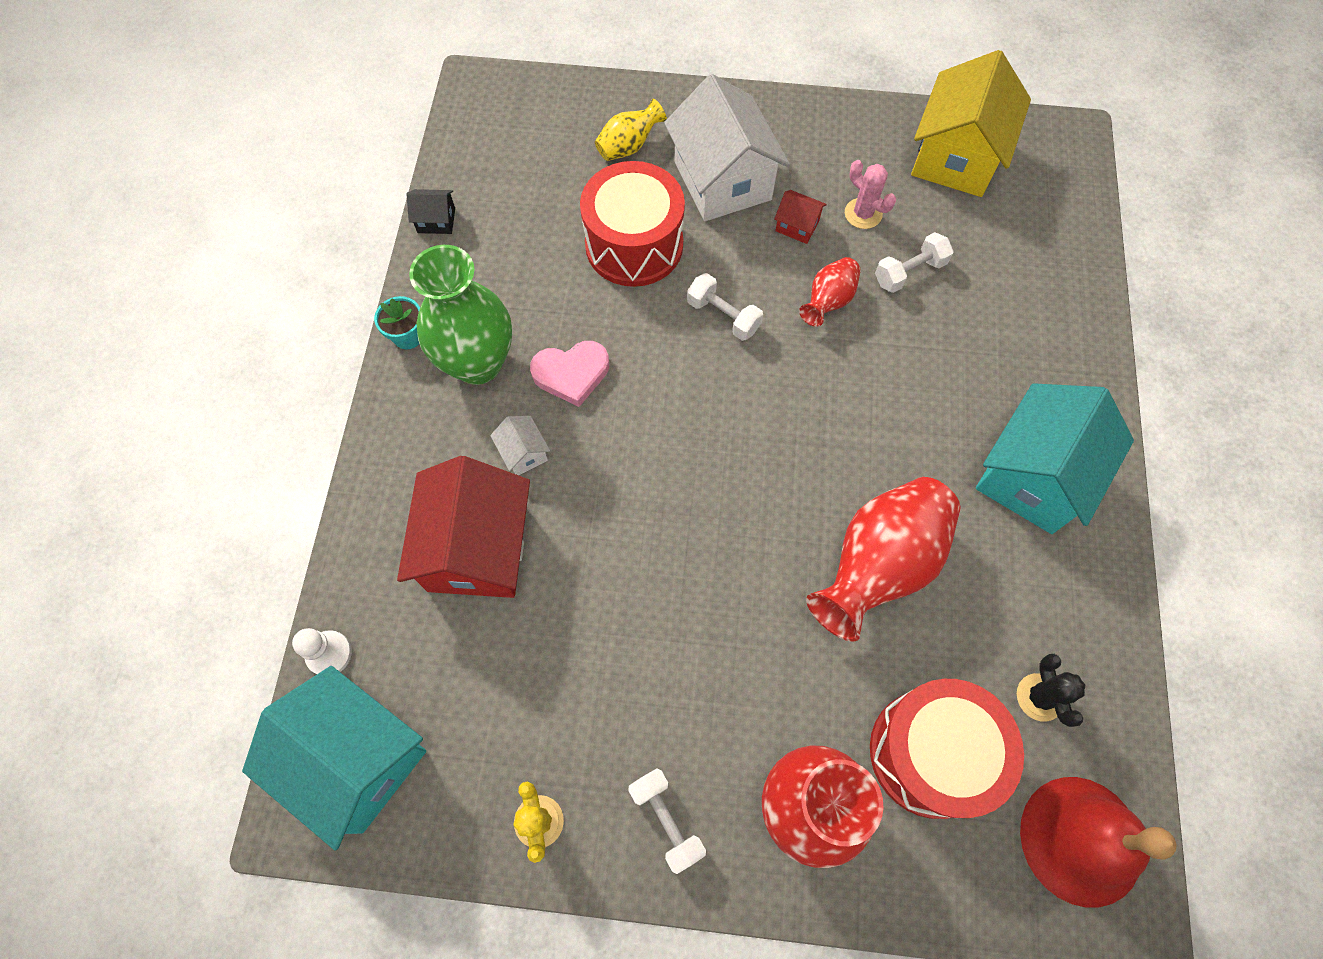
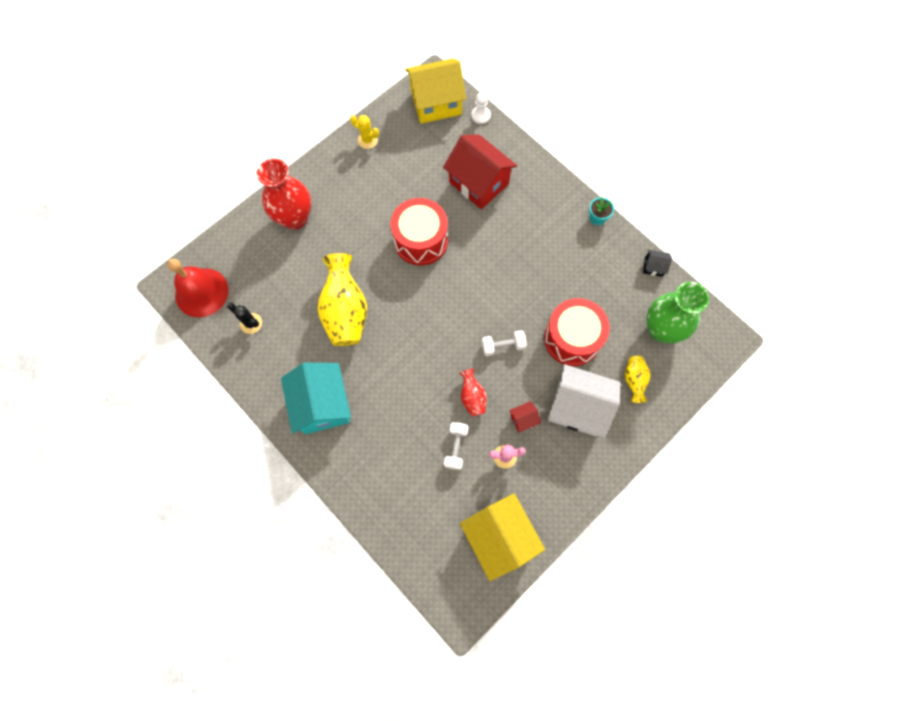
camera: 130 degrees right, 5 degrees up
(356, 759) = (436, 103): turquoise house -> yellow house
(436, 220) = (653, 267): black house -> black house turned 60 degrees clockwise
(478, 363) = (561, 235): green vase -> green vase (661, 330)
(523, 453) = (505, 224): white house -> none
(571, 374) = (526, 265): pink heart -> none
(666, 820) = (332, 175): white dumbbell -> none
(878, 565) = (346, 312): red vase -> yellow vase
(931, 753) = (271, 270): red drum -> red drum (421, 240)

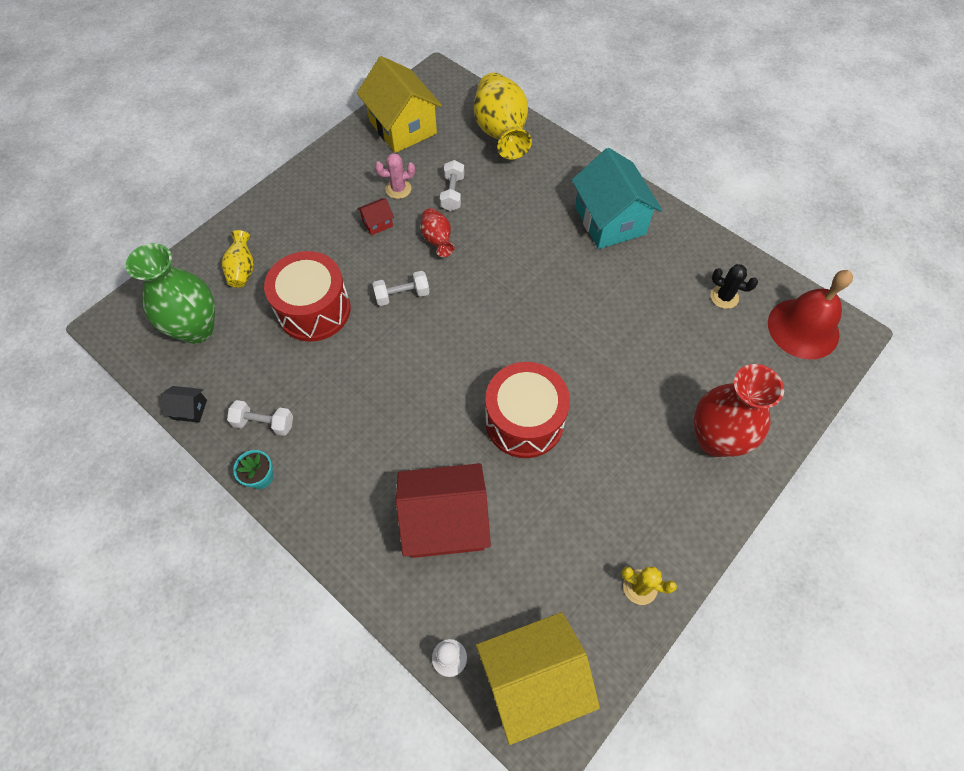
camera: 175 degrees right, 10 degrees down
(346, 312) = (608, 319): yellow vase -> yellow vase (501, 133)
(479, 183) = (445, 521): red house -> red house turned 45 degrees counterclockwise
(578, 407) = (313, 238): white house -> none
(600, 253) = (264, 423): none -> white dumbbell

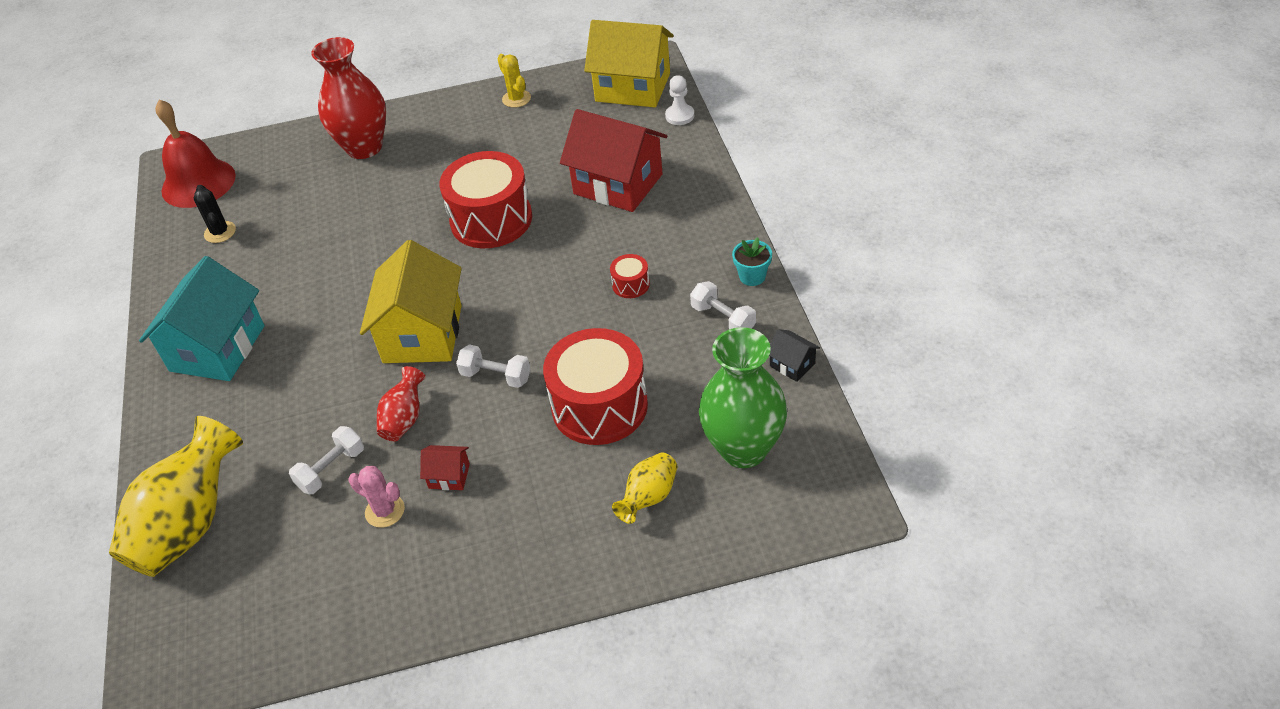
camera: 140 degrees left, 15 degrees down
(358, 417) = (630, 284): none -> red drum
(402, 127) = (290, 611): yellow house -> yellow house (422, 334)

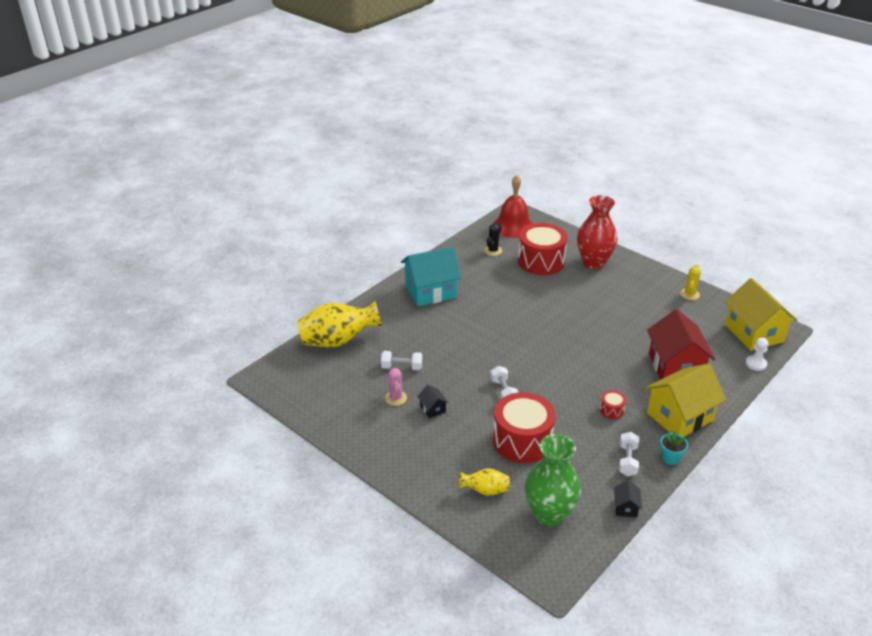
camera: 50 degrees right, 10 degrees down
(404, 419) = (450, 374): red vase -> none
(422, 334) = (503, 351): yellow house -> yellow house (679, 417)
(449, 476) = (432, 409): red house -> black house
(491, 219) = (597, 333): red drum -> red drum (541, 261)

